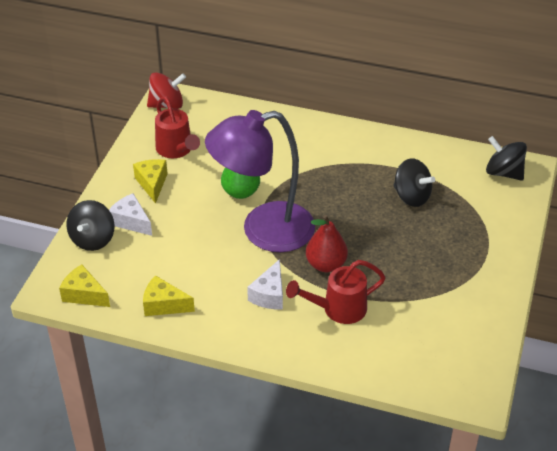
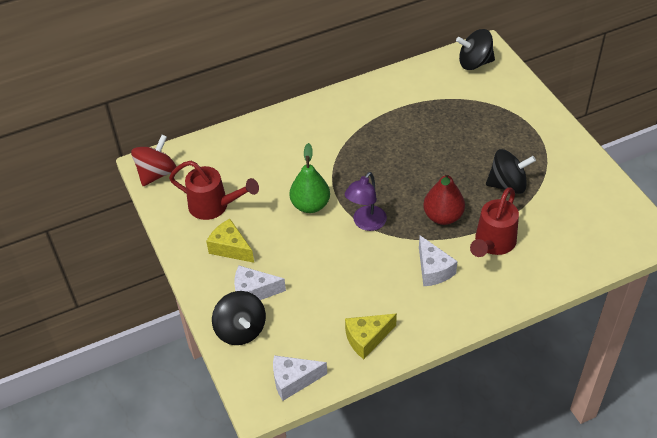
camera: 40 degrees left, 5 degrees up
(84, 294) = (293, 380): yellow cheese -> white cheese
(263, 230) = (366, 223): purple lamp -> purple lamp, size x0.46
(411, 196) = (436, 122): black spinning top -> black spinning top (507, 185)

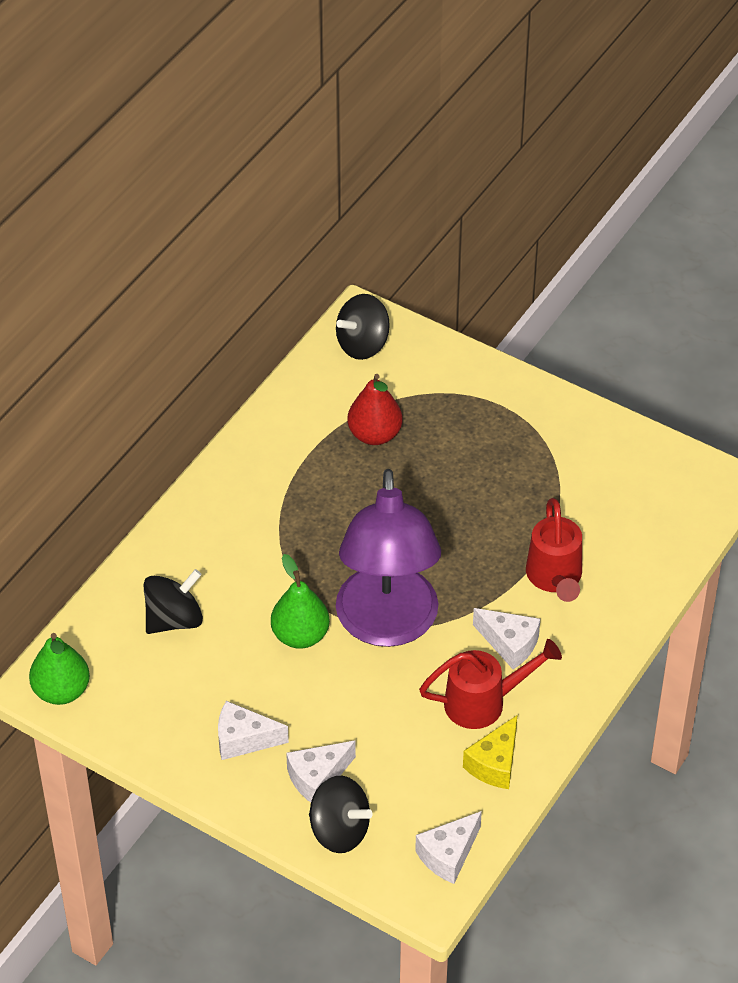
camera: 35 degrees left, 0 degrees up
(157, 173) = (61, 691): red spinning top -> green pear
(214, 206) = (176, 697): red watering can -> red watering can (483, 702)
(230, 248) = (243, 739): yellow cheese -> white cheese
(366, 223) = (387, 625): purple lamp -> purple lamp, size x2.16
(443, 216) = (473, 572): red pear -> red pear (374, 435)
(507, 185) = (520, 494): black spinning top -> black spinning top (174, 619)

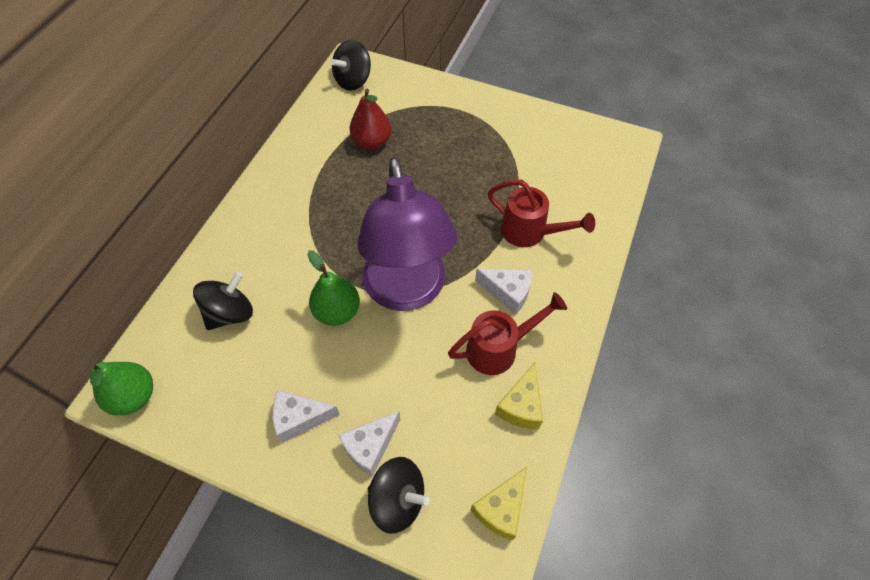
camera: 10 degrees left, 10 degrees up
(448, 855) = (501, 508): white cheese -> yellow cheese
(555, 577) = (529, 232): red watering can -> red watering can turned 45 degrees counterclockwise

